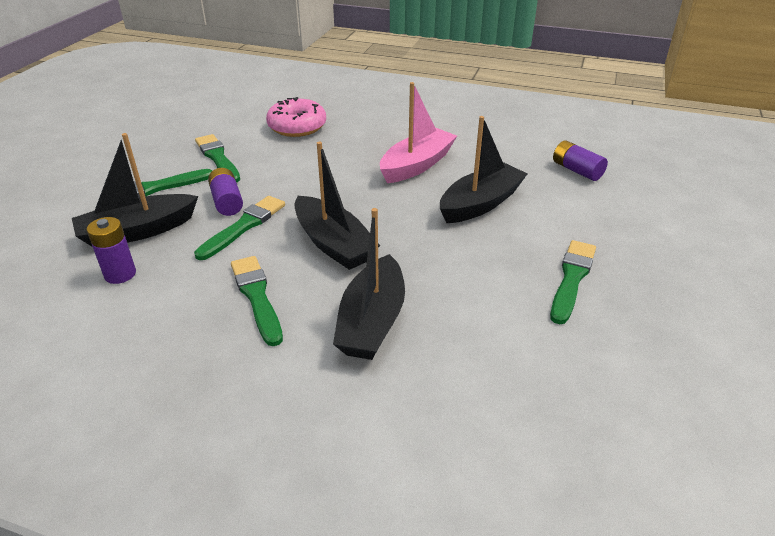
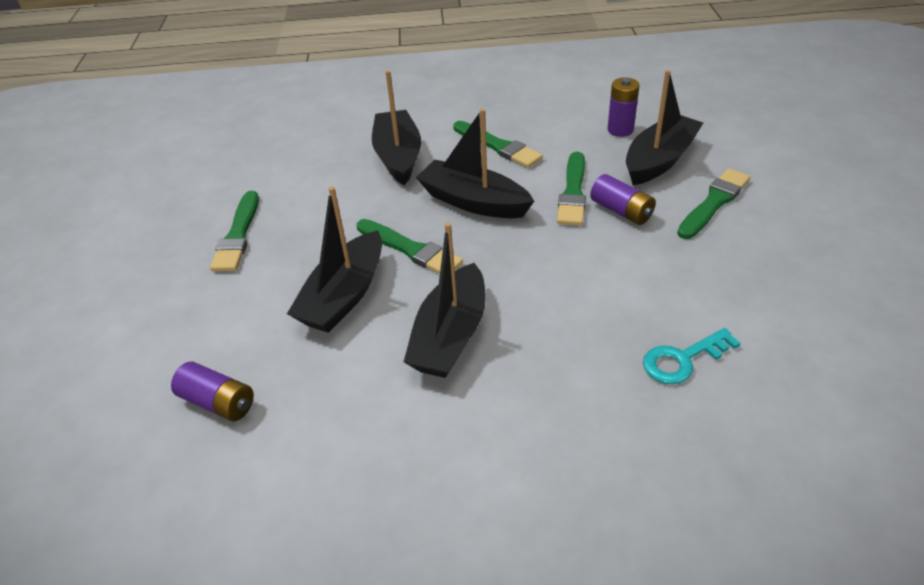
camera: 160 degrees right, 5 degrees up
(218, 158) = (710, 262): green brush -> green brush (410, 249)
(297, 127) = (683, 359): pink donut -> turquoise key
(417, 165) = (450, 336): pink boat -> black boat

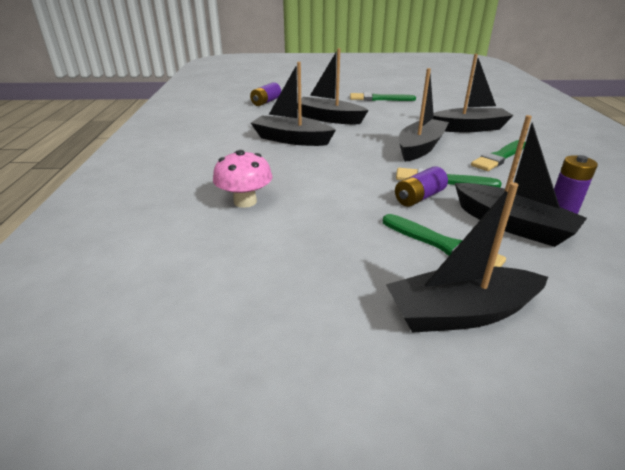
camera: 90 degrees right, 10 degrees down
(410, 249) = (367, 131): green brush -> none
(683, 359) = (245, 201): turquoise key -> pink mushroom
(808, 202) = (460, 313): none -> black boat

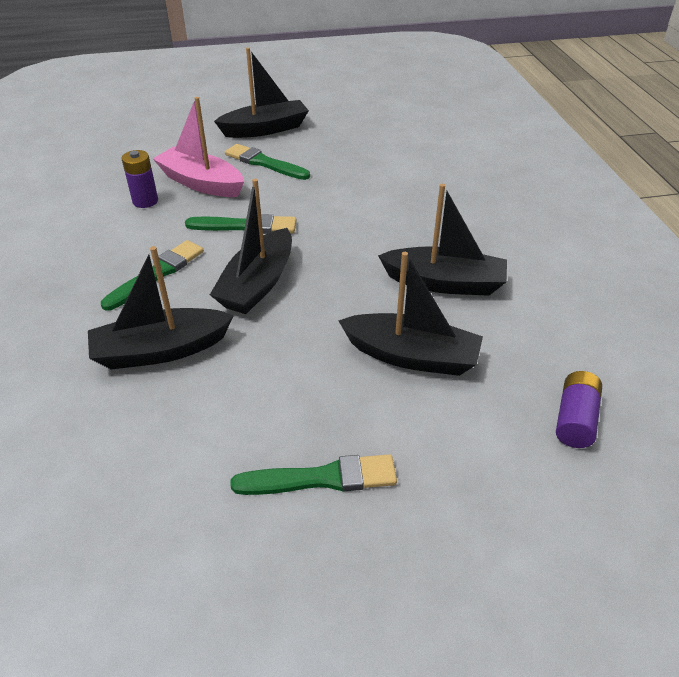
camera: 170 degrees right, 10 degrees up
(245, 201) = (435, 183): pink mushroom -> none
(419, 197) = (274, 202): purple battery -> none
(512, 225) = (201, 183): black boat -> pink boat

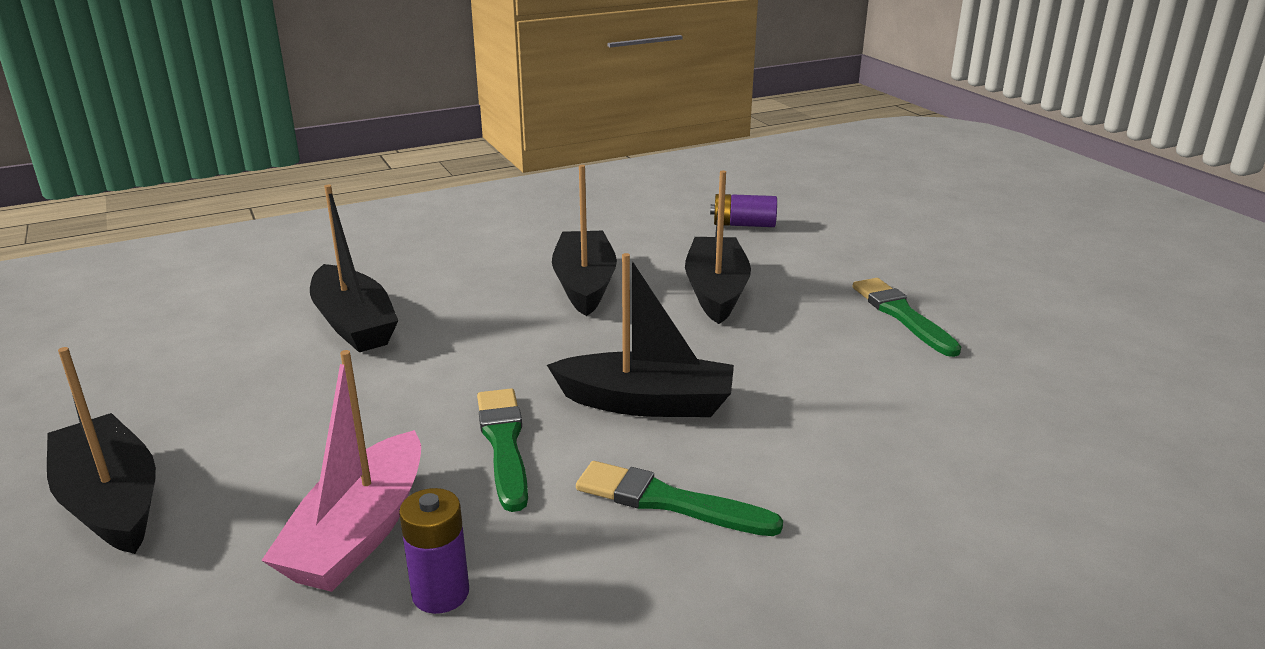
camera: 105 degrees left, 15 degrees down
(161, 350) = (823, 448): black boat -> black boat (354, 324)
(264, 163) = (275, 470): green brush -> none

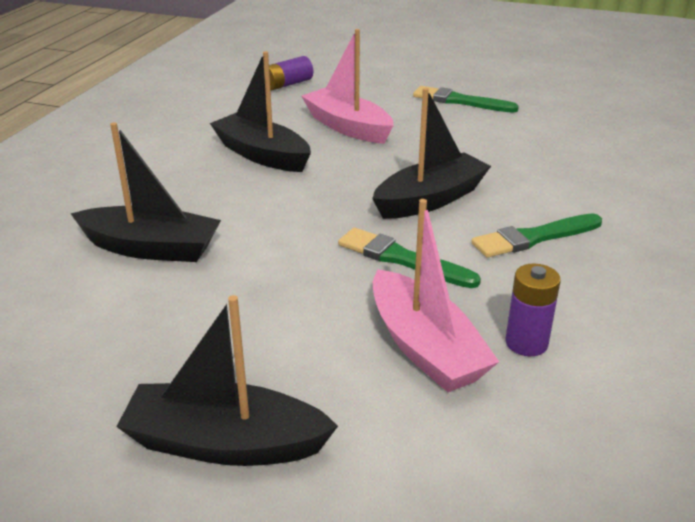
camera: 45 degrees left, 5 degrees up
(716, 291) = (347, 127): black boat -> pink boat

